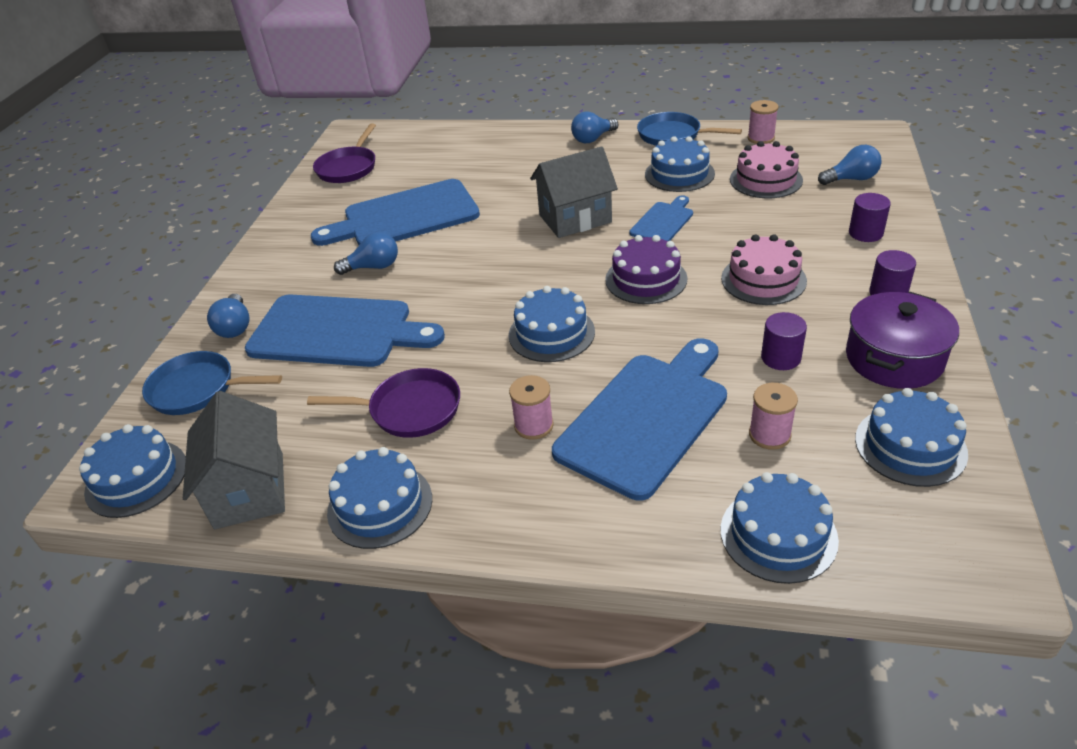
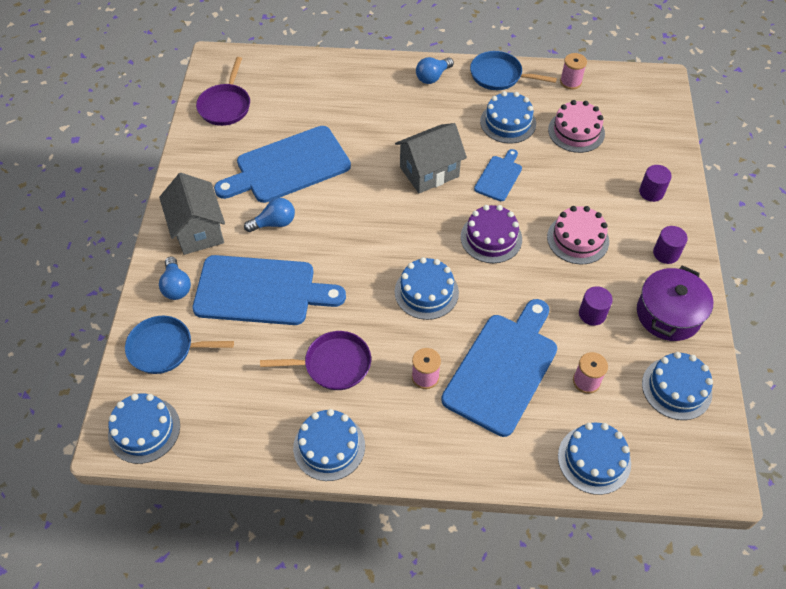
camera: 10 degrees left, 15 degrees up
(249, 490) = (232, 437): grey house -> grey house (198, 230)
(851, 179) = (641, 133): blue light bulb -> none

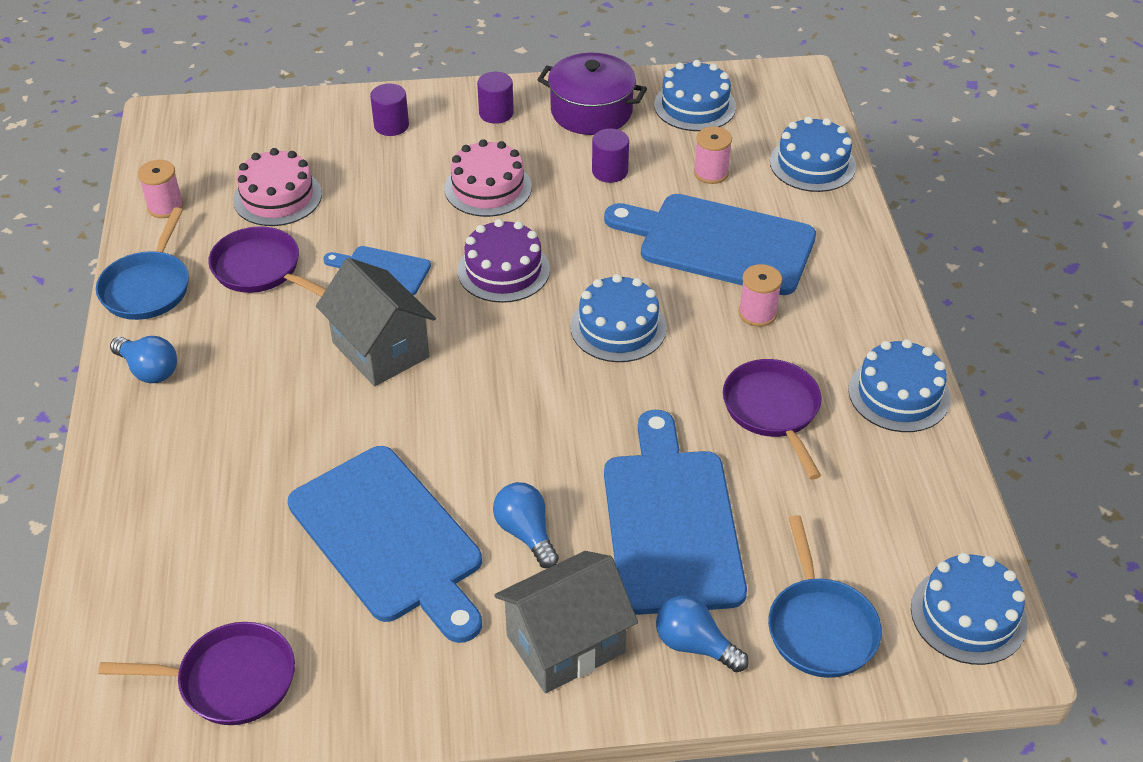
camera: 100 degrees left, 10 degrees down
(176, 286) = (694, 645): blue light bulb -> blue light bulb turned 120 degrees counterclockwise
(508, 122) = (261, 269): blue cake -> purple pan

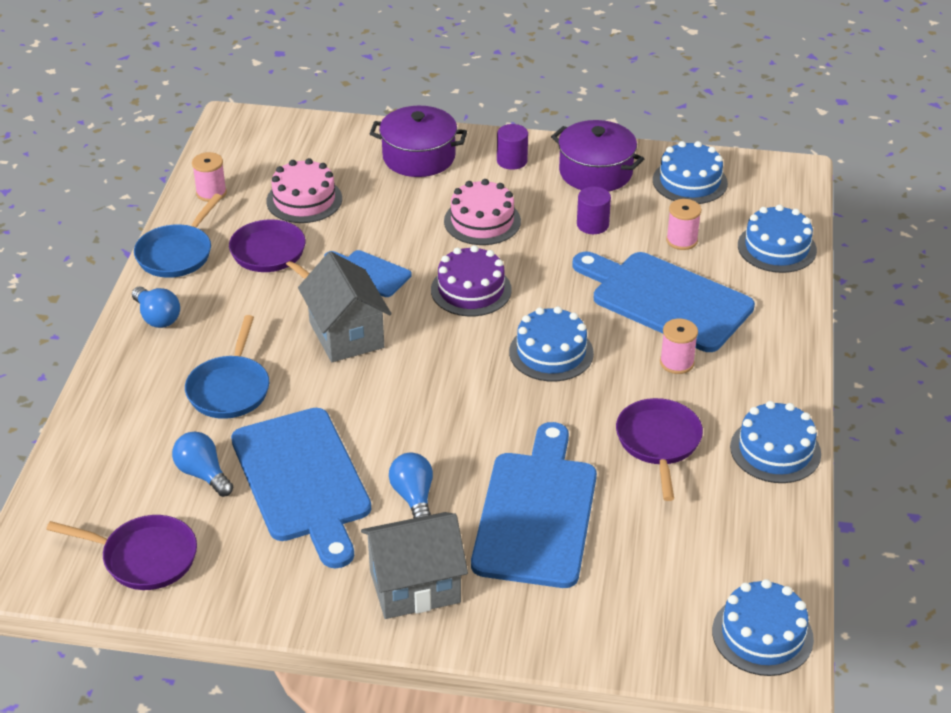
camera: 15 degrees right, 5 degrees down
(391, 125) = (419, 157): purple cylinder -> purple pot
(694, 645) = (520, 609): blue light bulb -> blue light bulb (203, 474)
(820, 626) = (630, 617): blue pan -> blue pan (230, 388)

